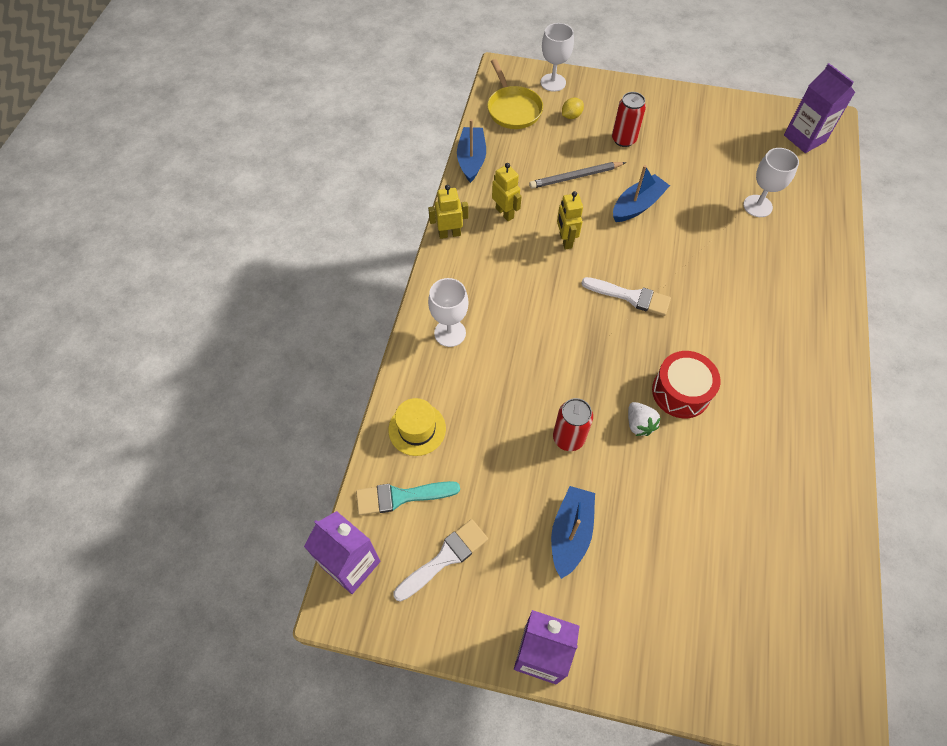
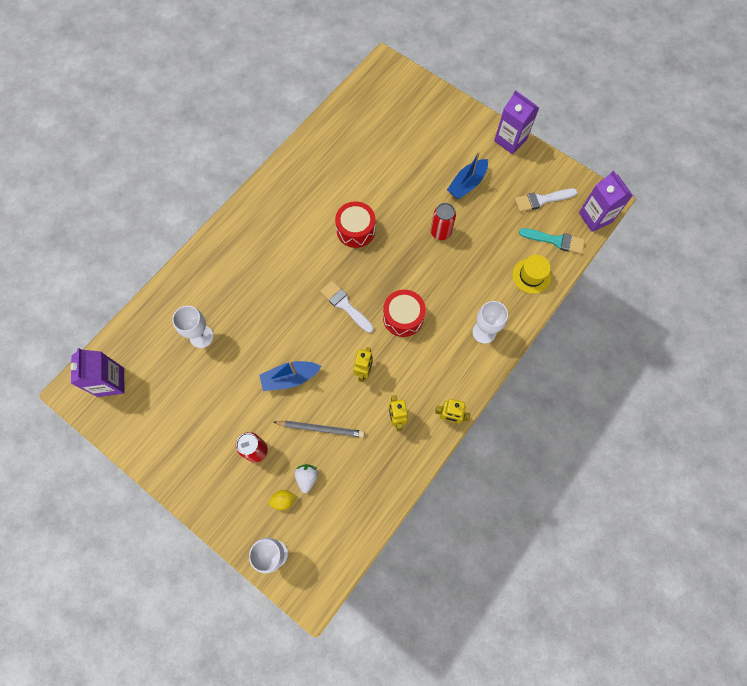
camera: 155 degrees left, 10 degrees up
(471, 160) = (397, 489): blue boat -> none
(513, 109) = (330, 535): yellow pan -> none
(555, 311) = (403, 317): none -> red drum
(639, 424) = (393, 222): white strawberry -> white strawberry (307, 478)

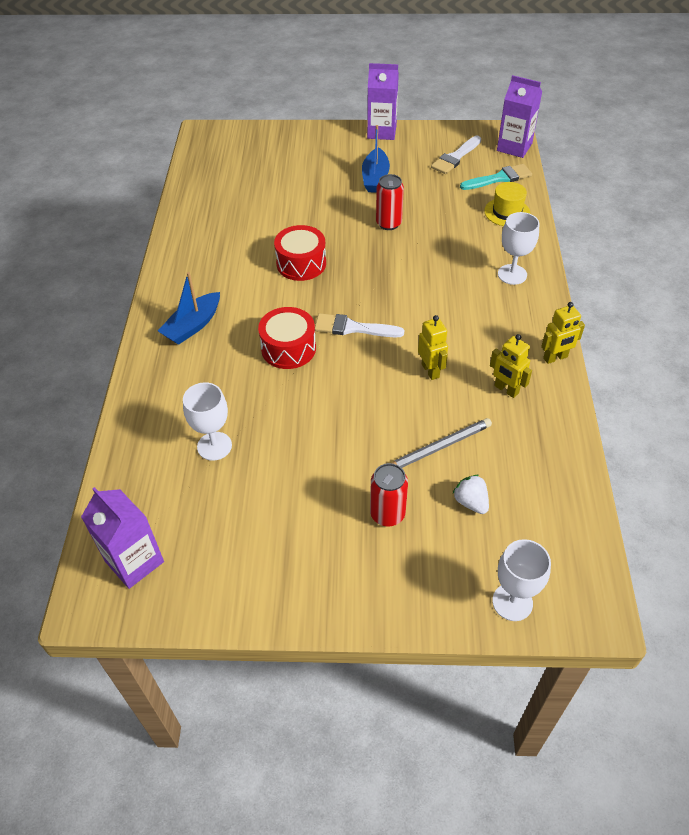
camera: 35 degrees left, 20 degrees down
(283, 500) = (467, 541): yellow lemon -> none
(290, 378) = (357, 423): blue boat -> blue boat (193, 326)
(403, 317) = (423, 305): red drum -> red drum (288, 348)

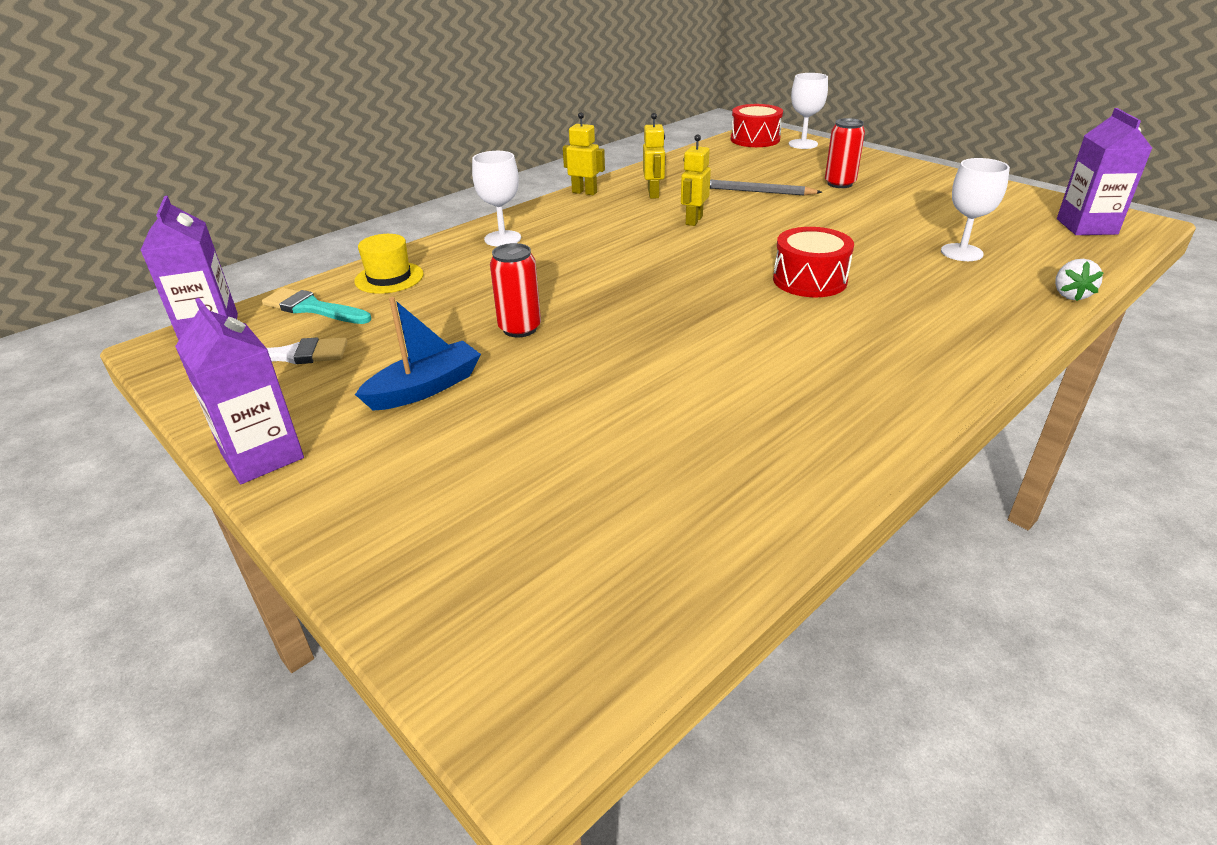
camera: 135 degrees left, 15 degrees down
(193, 326) = (912, 343): blue boat -> none
(301, 263) = (692, 340): red drum -> red drum (755, 139)
(353, 328) = (719, 267): white brush -> none
(471, 502) = (771, 170): white strawberry -> white strawberry (1070, 295)

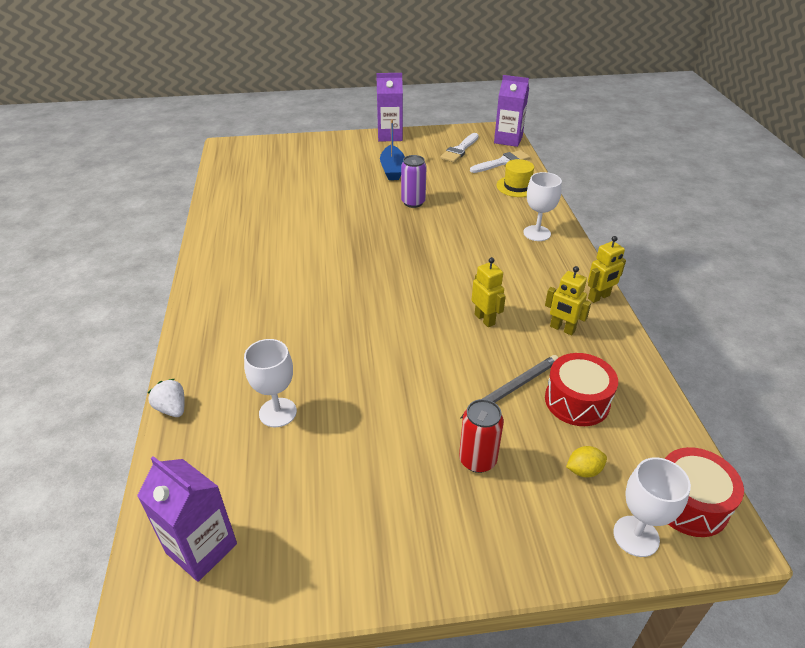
camera: 125 degrees right, 5 degrees up
(312, 308) = (502, 162): turquoise brush -> white brush
(520, 328) = (413, 202): red can -> purple can
(784, 161) = (584, 470): none -> yellow lemon
(809, 280) = (339, 313): red drum -> red drum (577, 401)

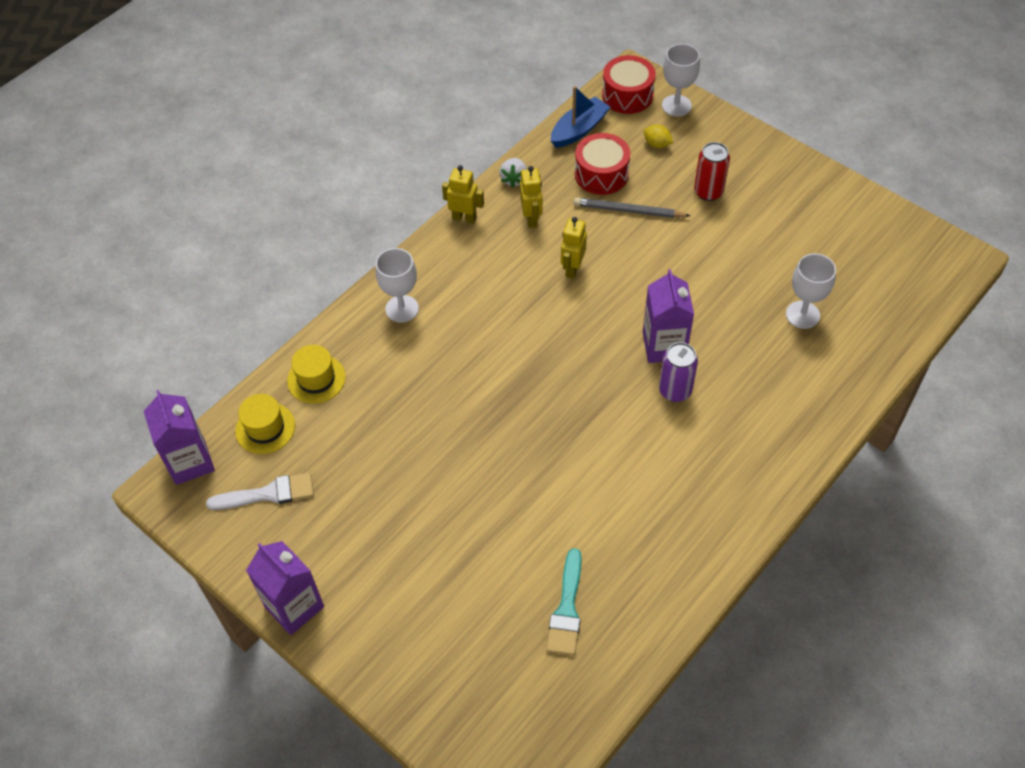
camera: 130 degrees left, 15 degrees up
(172, 408) = (876, 376): white strawberry -> white strawberry (514, 179)
(201, 548) = (915, 266): purple carton -> purple carton (664, 346)
(269, 192) = (567, 609): none -> turquoise brush
(392, 169) = (388, 526): blue boat -> blue boat (579, 130)
(413, 202) = (444, 447): purple can -> purple can (675, 391)
(502, 162) = (265, 428): white brush -> yellow hat

